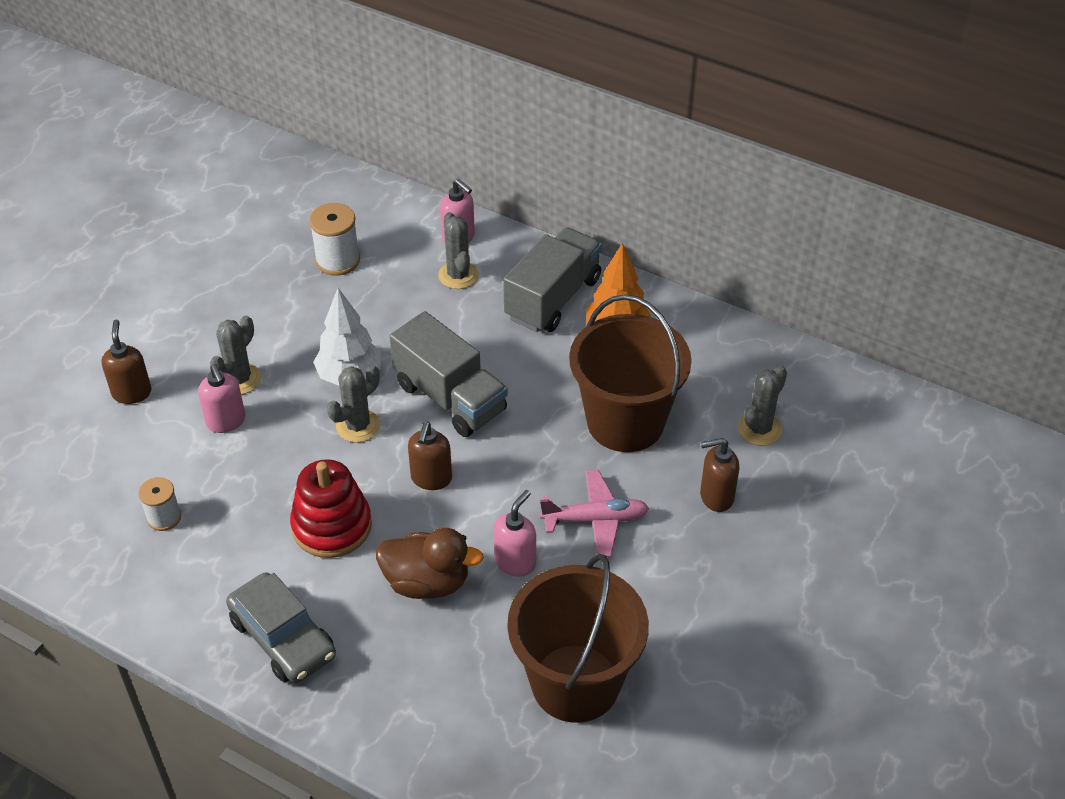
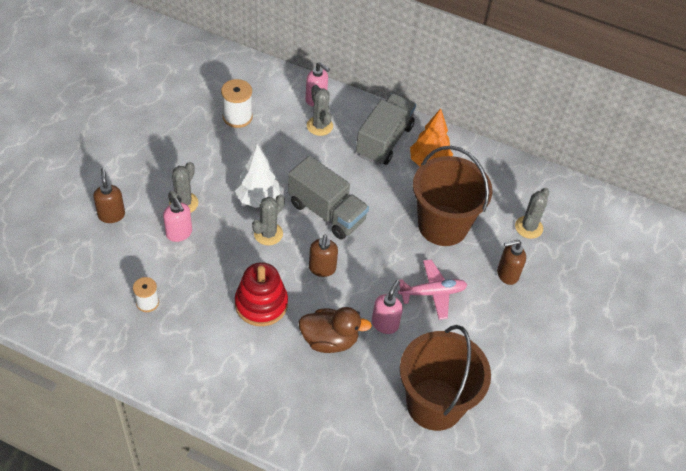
camera: 10 degrees left, 5 degrees up
(283, 637) = (240, 382): grey car -> none

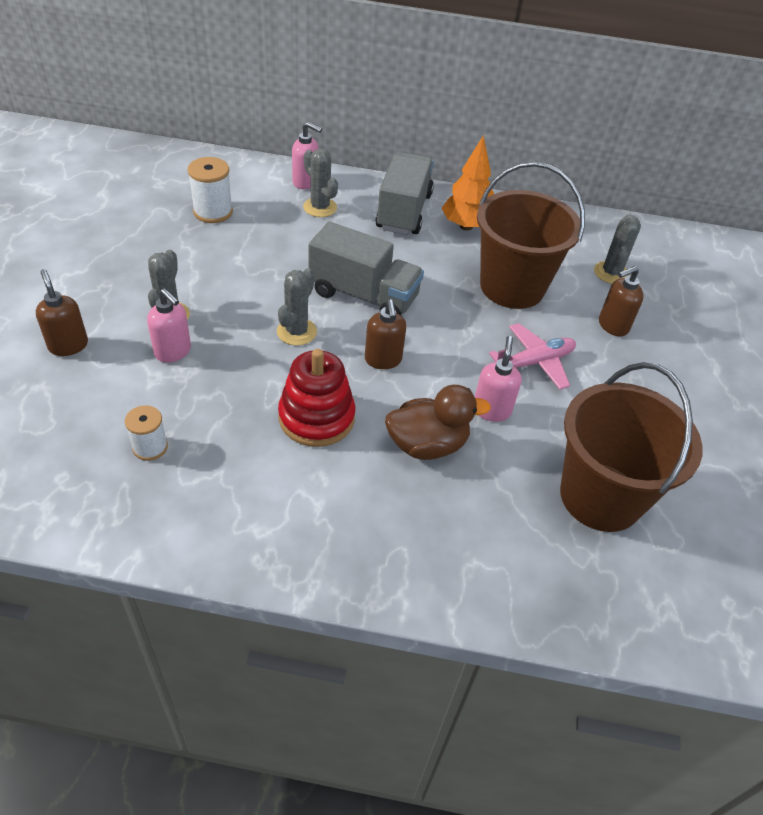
camera: 15 degrees left, 5 degrees down
(257, 198) = (268, 294): white tree -> none

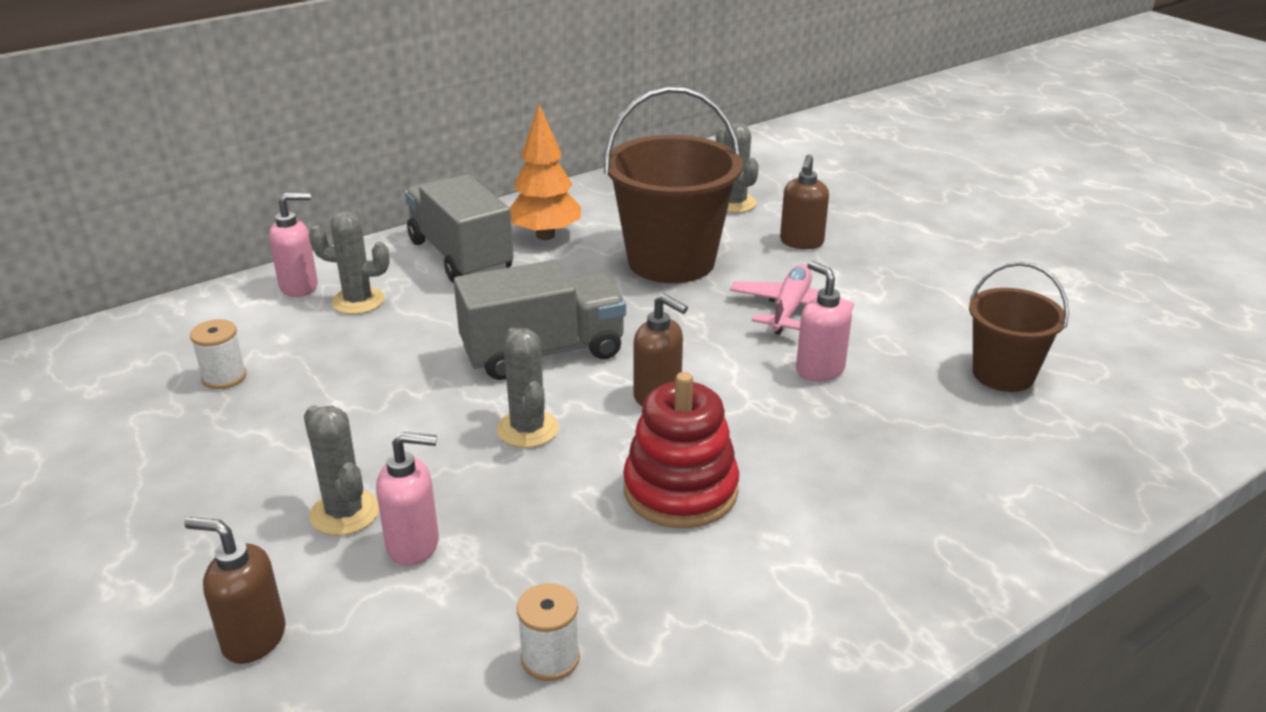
camera: 40 degrees left, 15 degrees down
(213, 212) = (224, 377): white spool -> white spool, size x0.66
(427, 445) = (816, 437): brown duck -> none
(600, 496) = (1003, 374): brown bucket -> brown bucket, size x0.59

